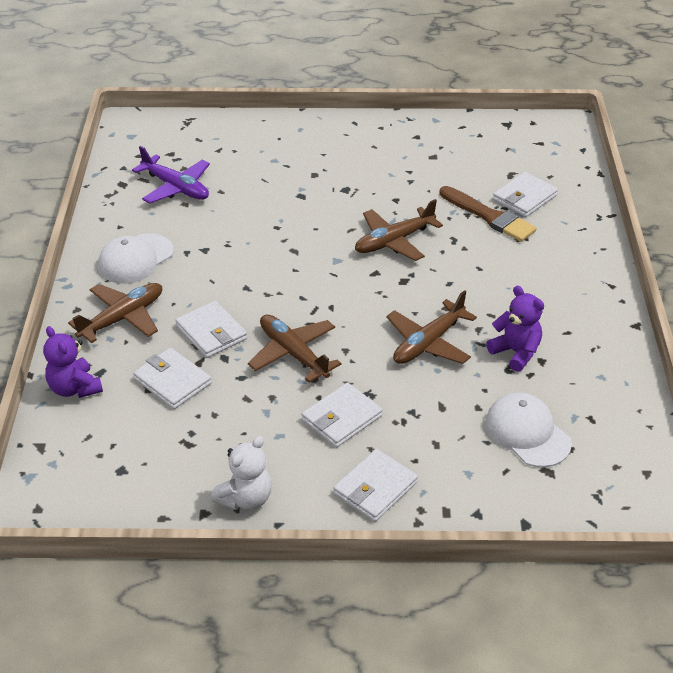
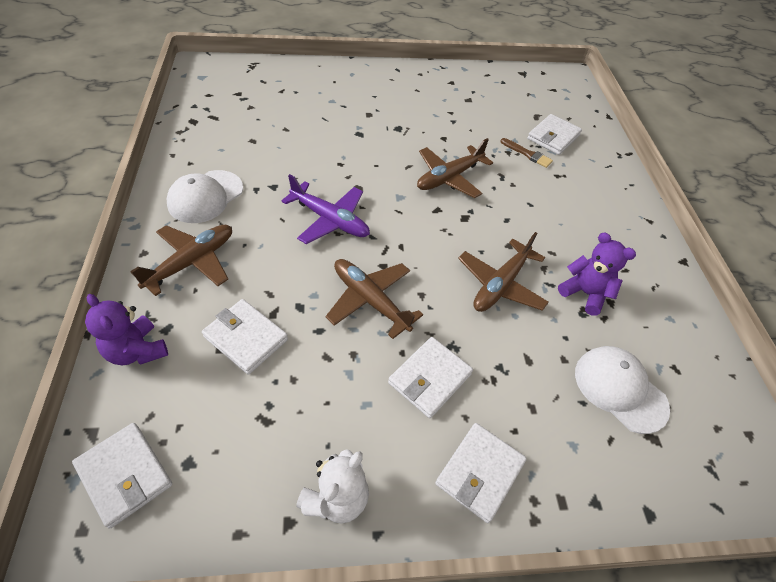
camera: 10 degrees left, 10 degrees up
(176, 187) = (244, 125): purple plane -> purple plane (330, 220)
(211, 332) = (285, 277): white wallet -> white wallet (125, 475)
(489, 216) = (527, 154): brown brush -> brown brush, size x0.57

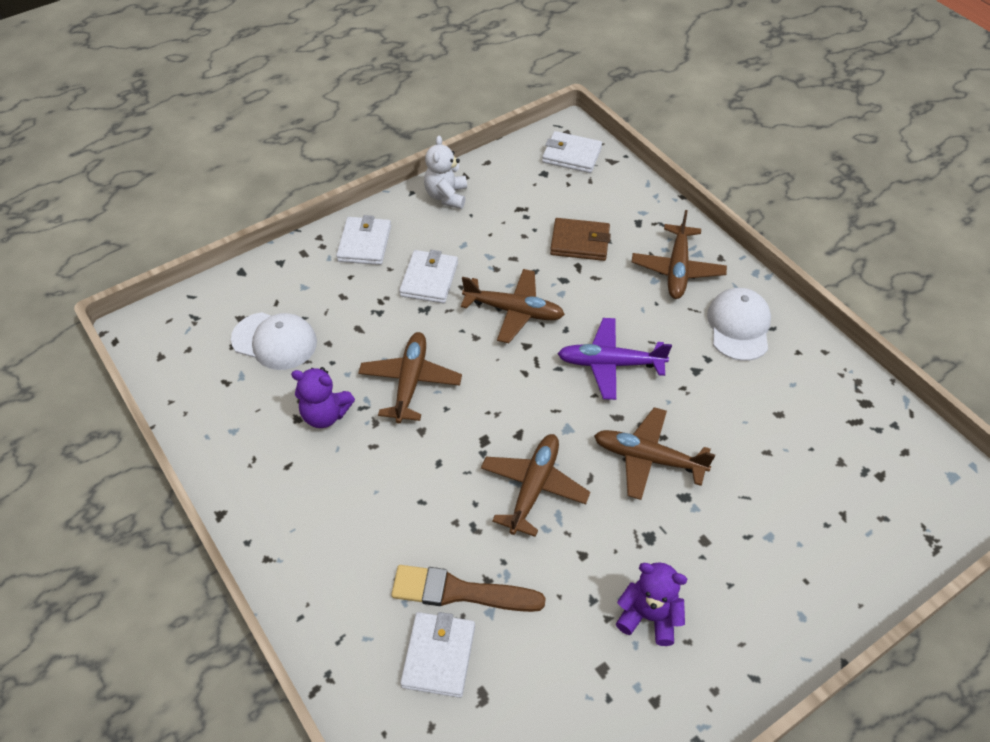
camera: 155 degrees right, 0 degrees up
(137, 350) = (640, 203): purple teddy bear -> purple teddy bear (649, 616)
(246, 338) = (580, 242): white wallet -> brown wallet
(362, 158) = (648, 458): none -> brown plane
(527, 154) = (460, 592): brown brush -> brown brush, size x1.77

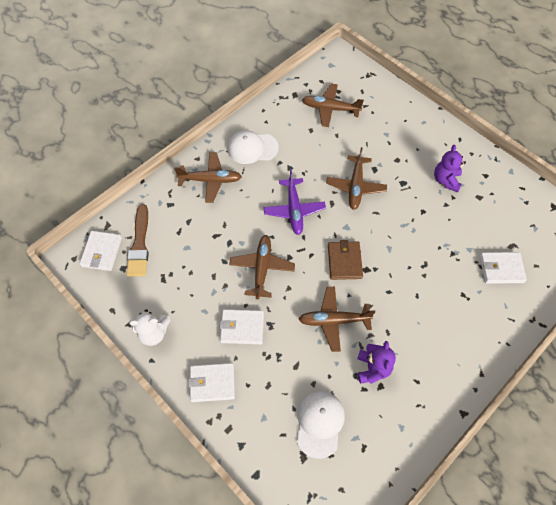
camera: 100 degrees left, 10 degrees up
(460, 592) = (464, 265): brown brush -> brown brush (139, 244)
(534, 487) = (390, 239): brown plane -> brown plane (330, 109)
(580, 242) = (193, 237): brown wallet -> brown wallet (344, 261)

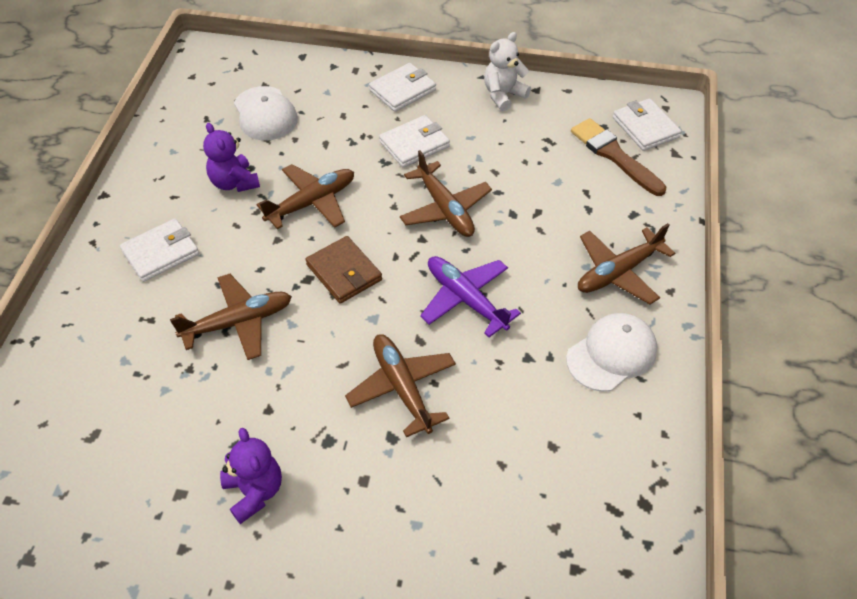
camera: 145 degrees right, 10 degrees down
(330, 109) = (556, 514): brown plane -> brown plane (238, 322)
(501, 269) = (102, 387): white wallet -> white wallet (161, 253)

